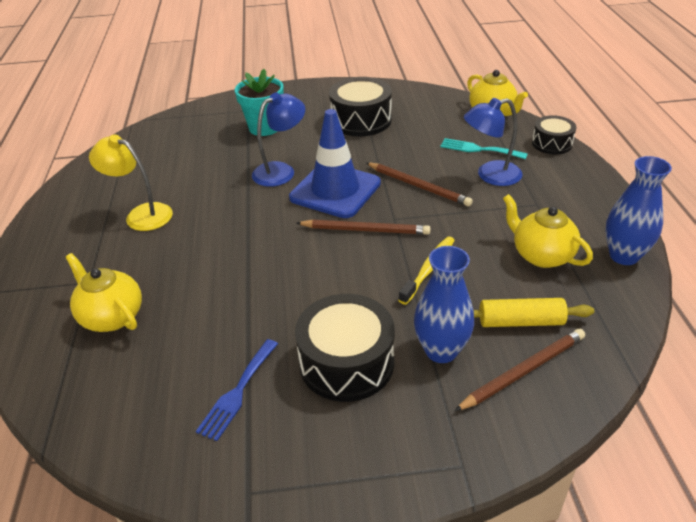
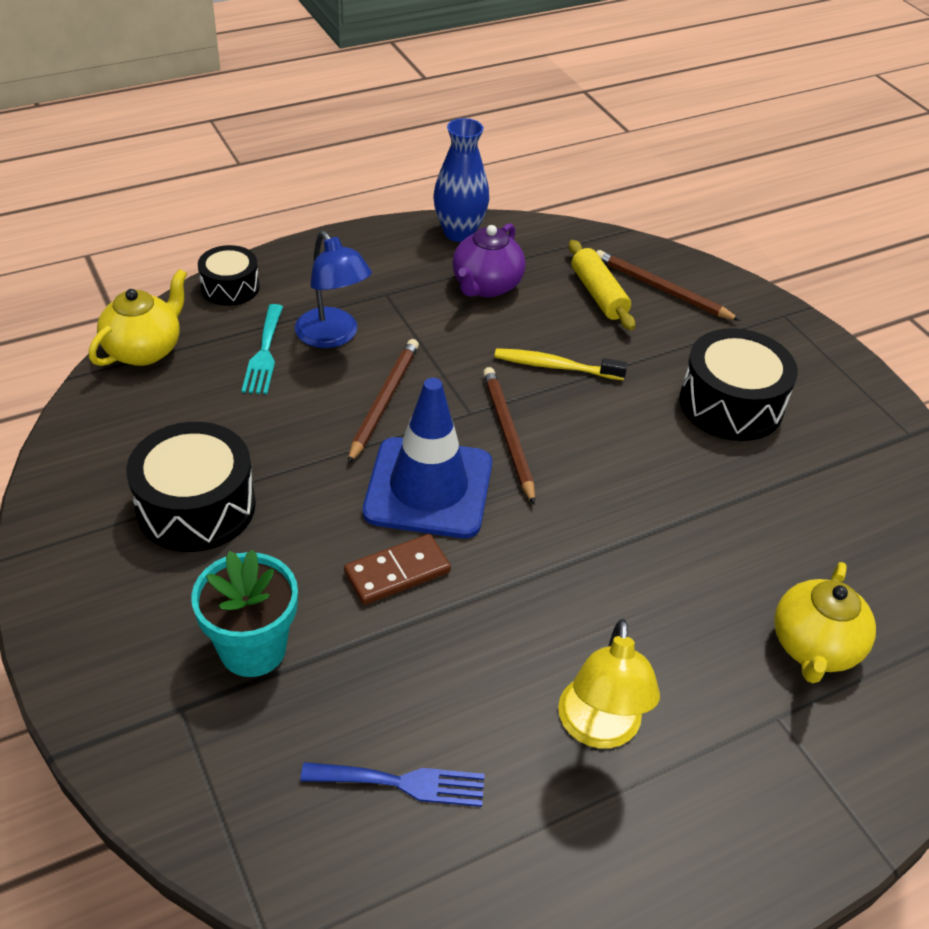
camera: 115 degrees left, 5 degrees up
(238, 392) = (824, 476): blue fork -> blue fork (402, 783)
(281, 171) = (397, 572): blue lamp -> brown domino
(441, 351) = (671, 341): blue vase -> none
(541, 255) = (486, 286): yellow teapot -> purple teapot

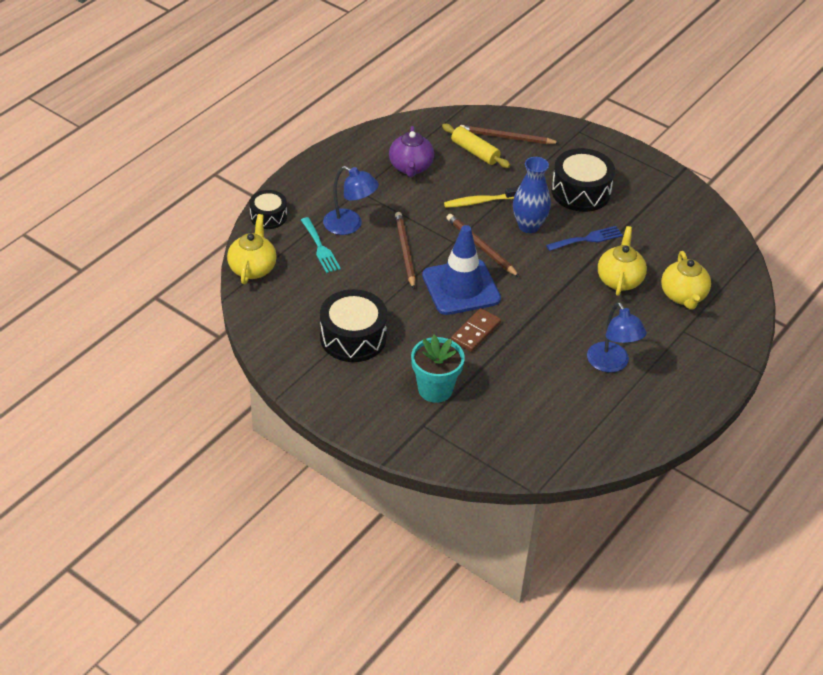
camera: 25 degrees left, 0 degrees up
(402, 783) = (543, 416): blue fork -> blue fork (587, 239)
(459, 233) = (372, 139): blue vase -> blue vase (528, 226)
(599, 729) = (611, 364): yellow lamp -> blue lamp
(710, 573) = (619, 280): none -> yellow teapot

